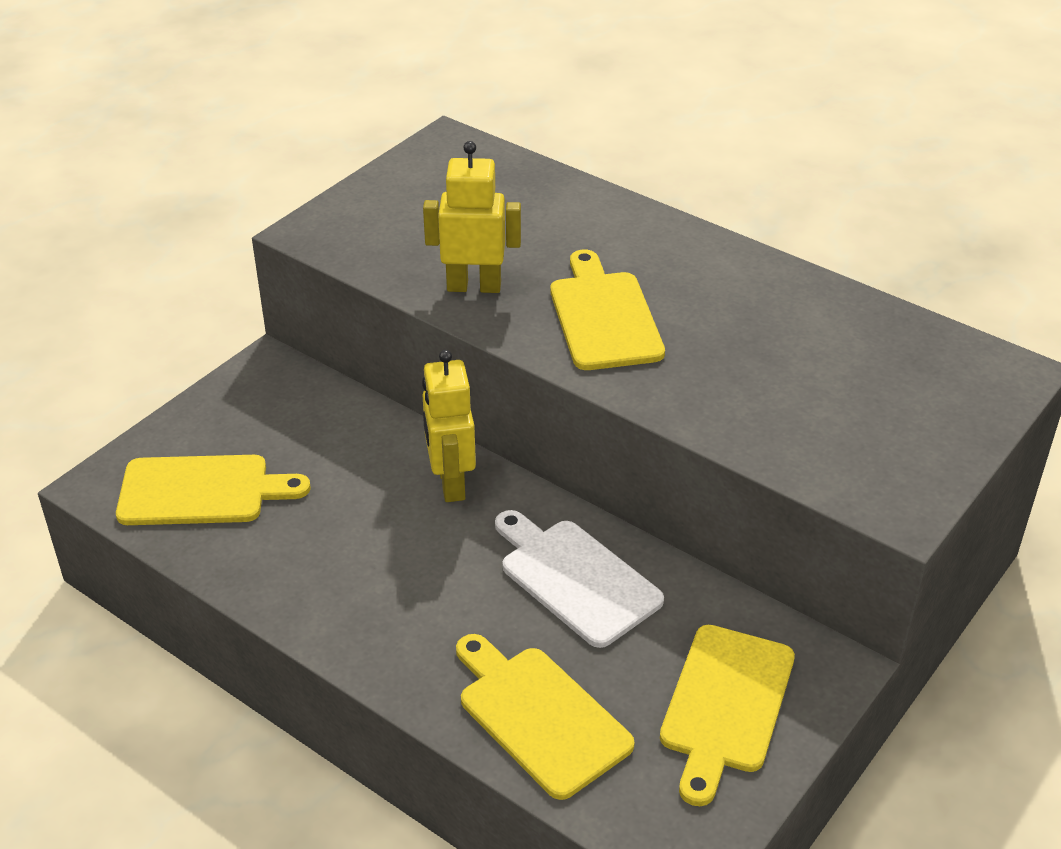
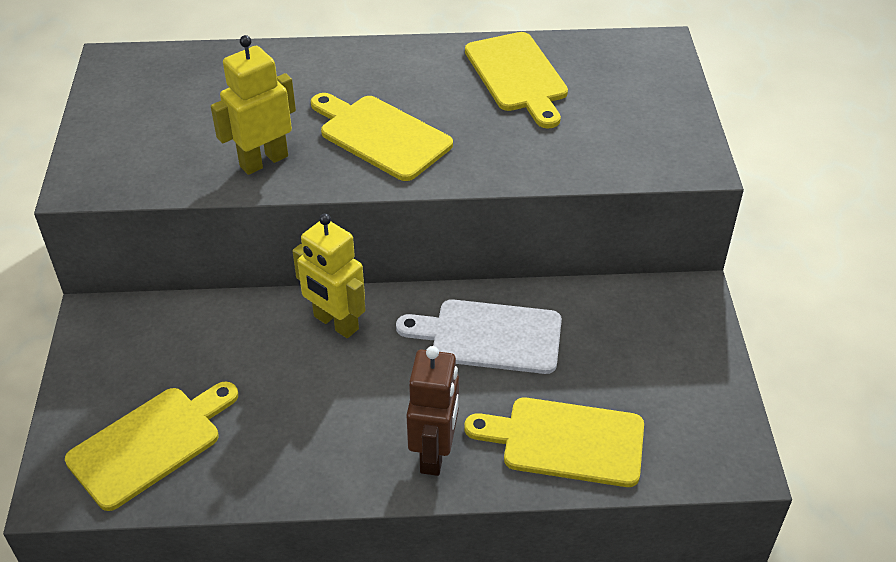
camera: 40 degrees left, 5 degrees up
(410, 647) = (434, 453): none -> brown robot
(726, 705) = (662, 358): yellow cutting board -> yellow cutting board (518, 76)

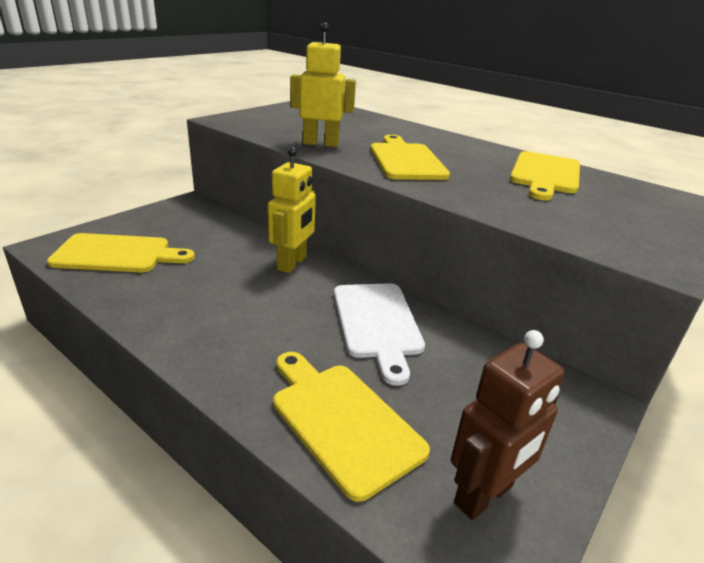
camera: 40 degrees right, 15 degrees down
(335, 323) = (292, 263): yellow robot -> yellow robot turned 150 degrees counterclockwise
(434, 453) = (239, 358): brown robot -> brown robot (484, 495)
(489, 336) = (377, 323): white cutting board -> white cutting board turned 150 degrees counterclockwise

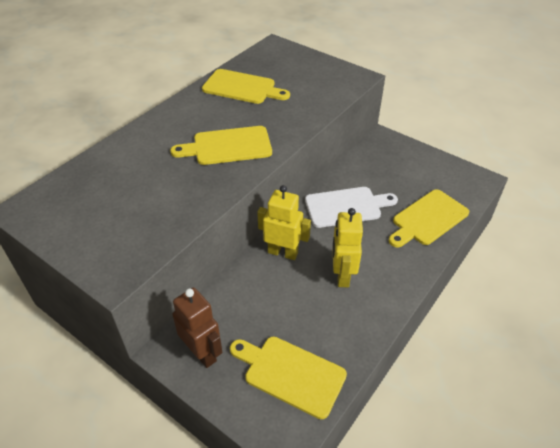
camera: 90 degrees left, 15 degrees up
(117, 254) = (290, 374): yellow cutting board -> yellow cutting board turned 60 degrees counterclockwise
(320, 143) = (193, 194): yellow robot -> yellow robot (342, 275)
(484, 495) = (449, 178): brown robot -> brown robot (202, 353)

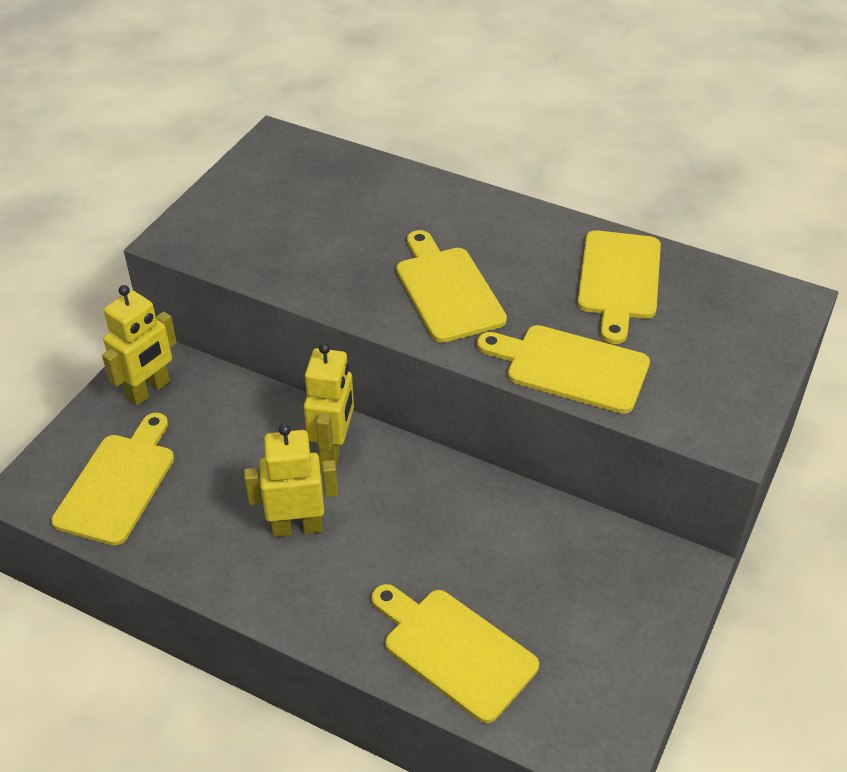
camera: 80 degrees right, 0 degrees up
(202, 353) = (149, 390): brown robot -> yellow robot
(303, 113) = (570, 368): none -> yellow cutting board
(346, 207) = (457, 520): white cutting board -> none

